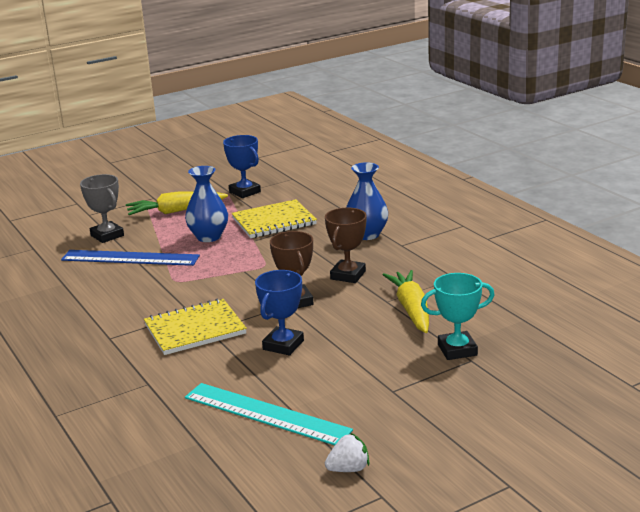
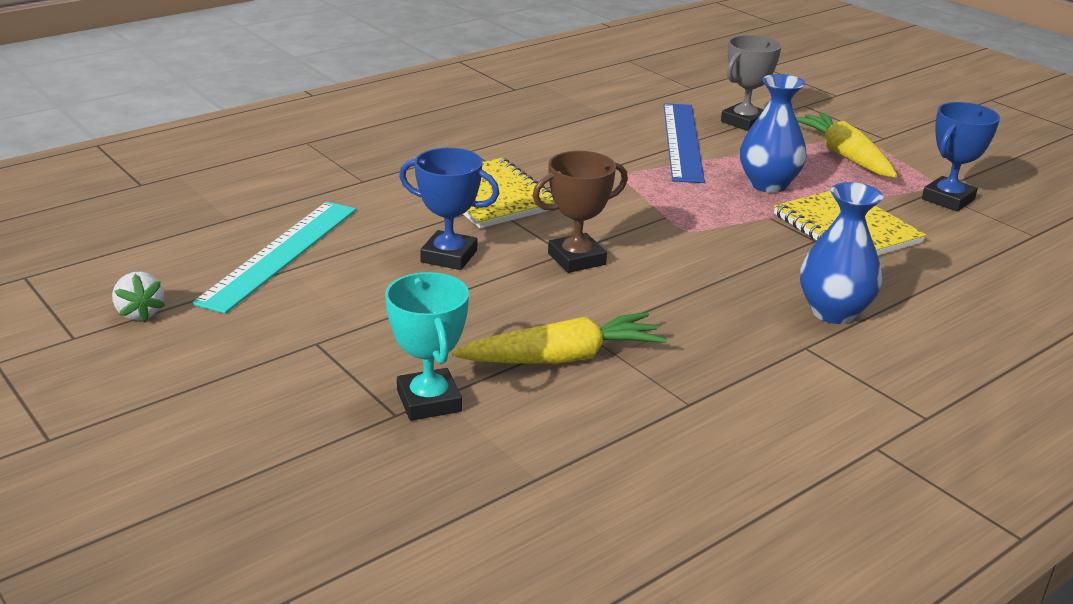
camera: 80 degrees right, 5 degrees up
(348, 275) = (672, 298): brown trophy -> none

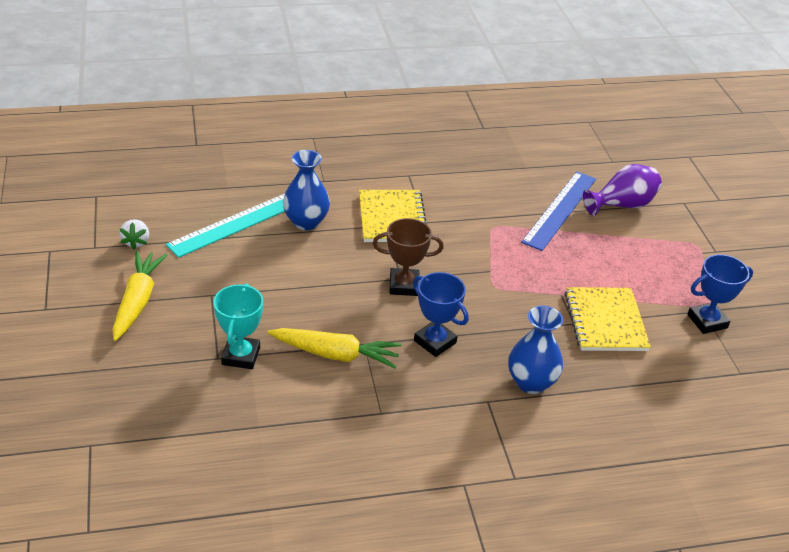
camera: 25 degrees right, 10 degrees up
(449, 256) = (329, 257): blue trophy -> blue trophy (435, 342)
(744, 122) = (622, 205): grey trophy -> purple vase
(768, 184) = (586, 266): blue vase -> blue vase (306, 222)
(845, 156) = (668, 259): yellow carrot -> yellow carrot (137, 302)

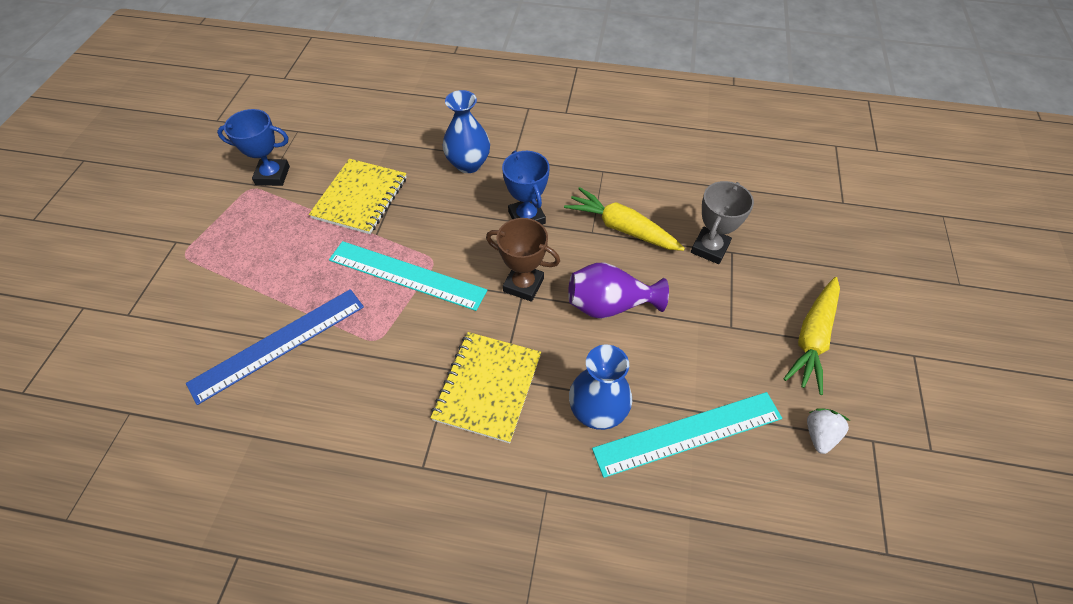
camera: 155 degrees left, 15 degrees up
(241, 356) = (710, 248): turquoise trophy -> grey trophy
(507, 270) = (407, 275): none -> turquoise ruler
(622, 205) = (201, 330): purple vase -> purple vase (610, 305)

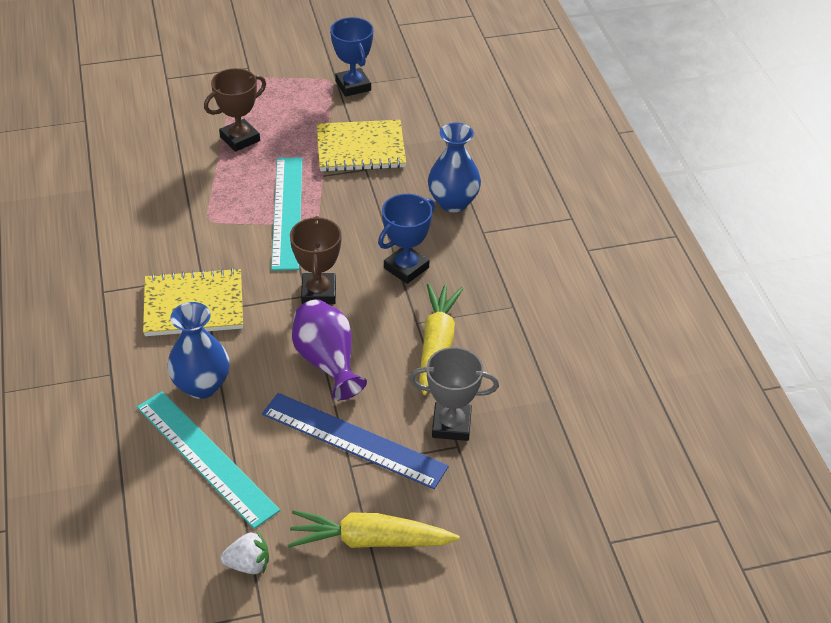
camera: 65 degrees right, 10 degrees down
(277, 280) = (240, 139): none -> brown trophy
(278, 344) = (178, 167): blue ruler -> blue ruler (353, 440)

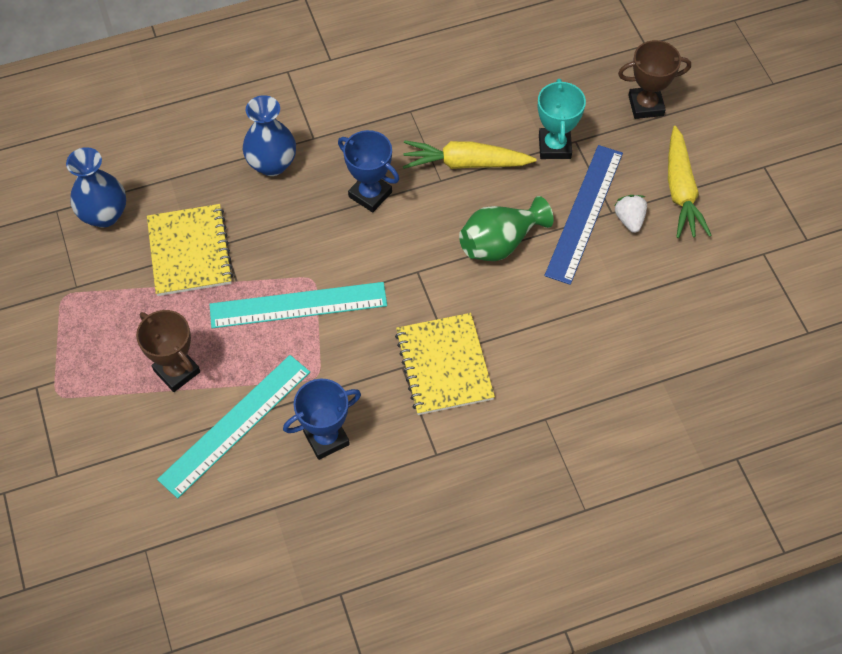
camera: 95 degrees left, 15 degrees up
(202, 386) = (546, 338): blue vase -> blue vase (104, 215)
(206, 457) = (626, 319): turquoise ruler -> turquoise ruler (235, 425)
(248, 564) = (723, 269): white strawberry -> white strawberry (629, 220)
(319, 292) = (412, 261): brown trophy -> brown trophy (646, 105)
(327, 362) = (500, 243): purple vase -> green vase
(353, 86) = (75, 272): blue trophy -> blue trophy (326, 438)
(451, 425) = (554, 146): grey trophy -> turquoise trophy

